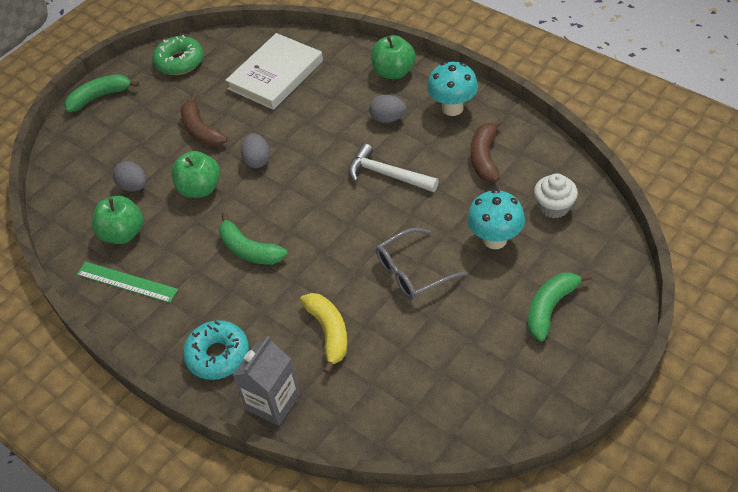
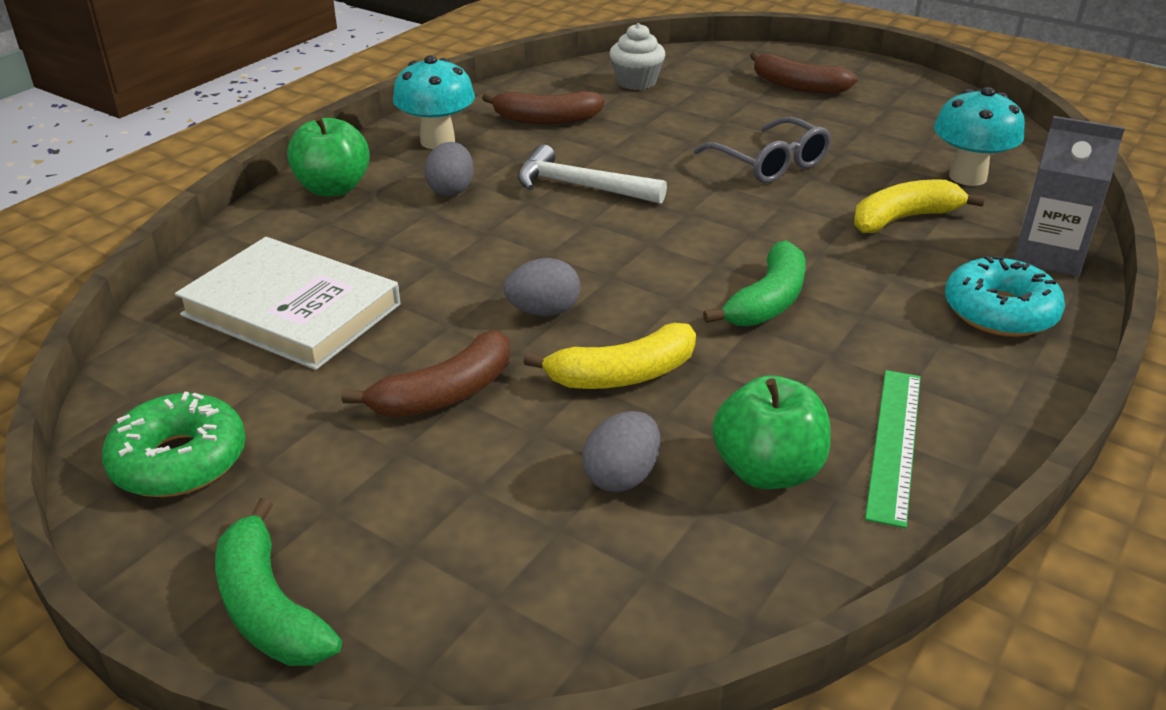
camera: 100 degrees left, 15 degrees down
(200, 189) = (623, 375): green apple -> yellow banana
(387, 174) = (580, 186): white hammer -> white hammer turned 90 degrees clockwise
(495, 239) = (698, 114): turquoise mushroom -> turquoise mushroom (967, 177)
(550, 308) = (797, 86): green banana -> brown banana

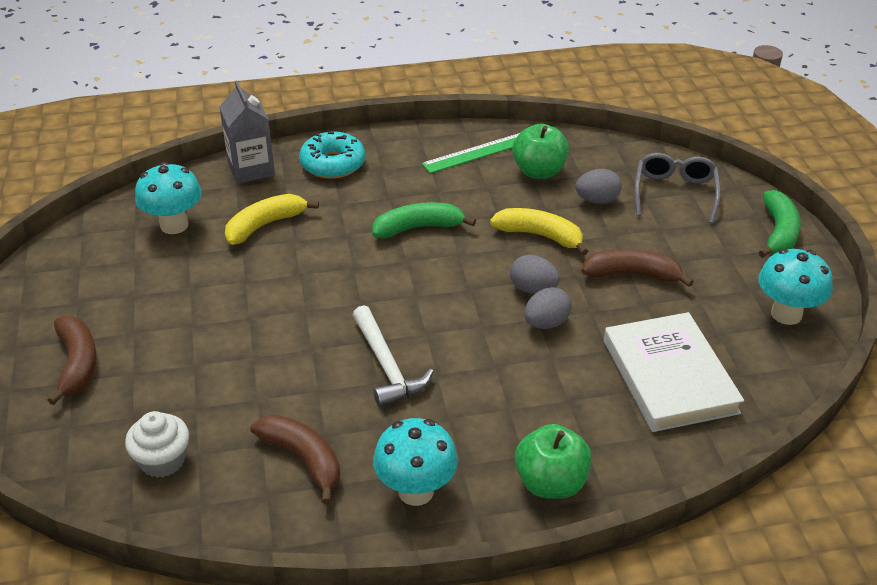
camera: 135 degrees left, 5 degrees up
(179, 460) = (786, 314): green donut -> turquoise mushroom
(451, 190) = (471, 422): grey egg -> grey egg (546, 323)
(770, 163) = (247, 306): grey glasses -> grey glasses (675, 193)
(903, 219) = (265, 225): yellow banana -> yellow banana turned 120 degrees clockwise

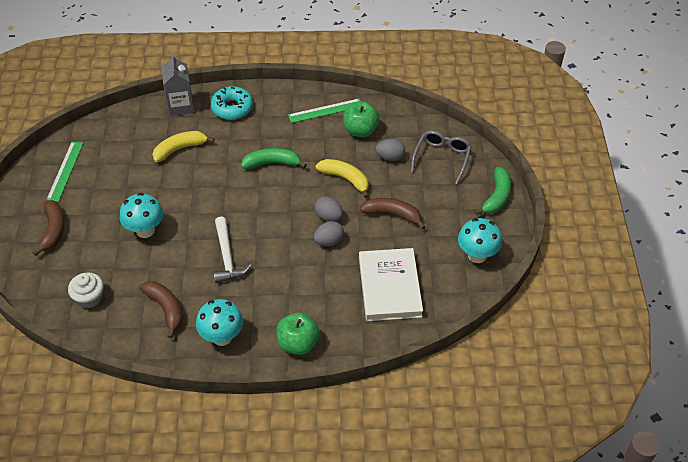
camera: 10 degrees right, 10 degrees up
(81, 275) = (65, 171): none -> green ruler
(174, 225) = (125, 142): turquoise mushroom -> turquoise mushroom (145, 230)

